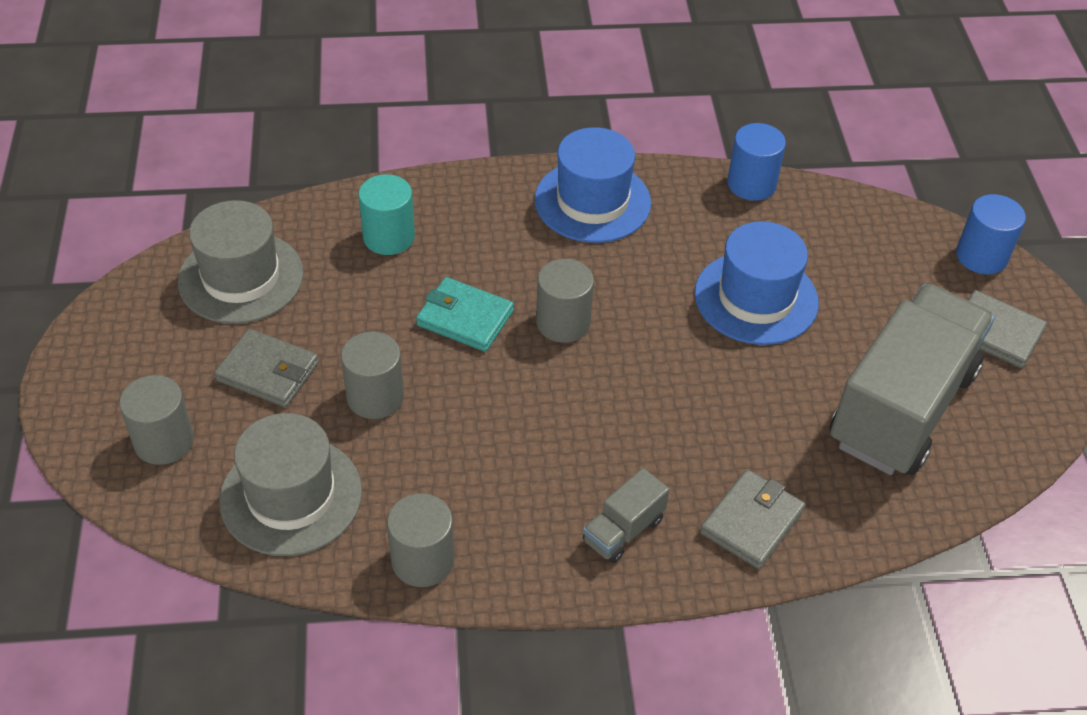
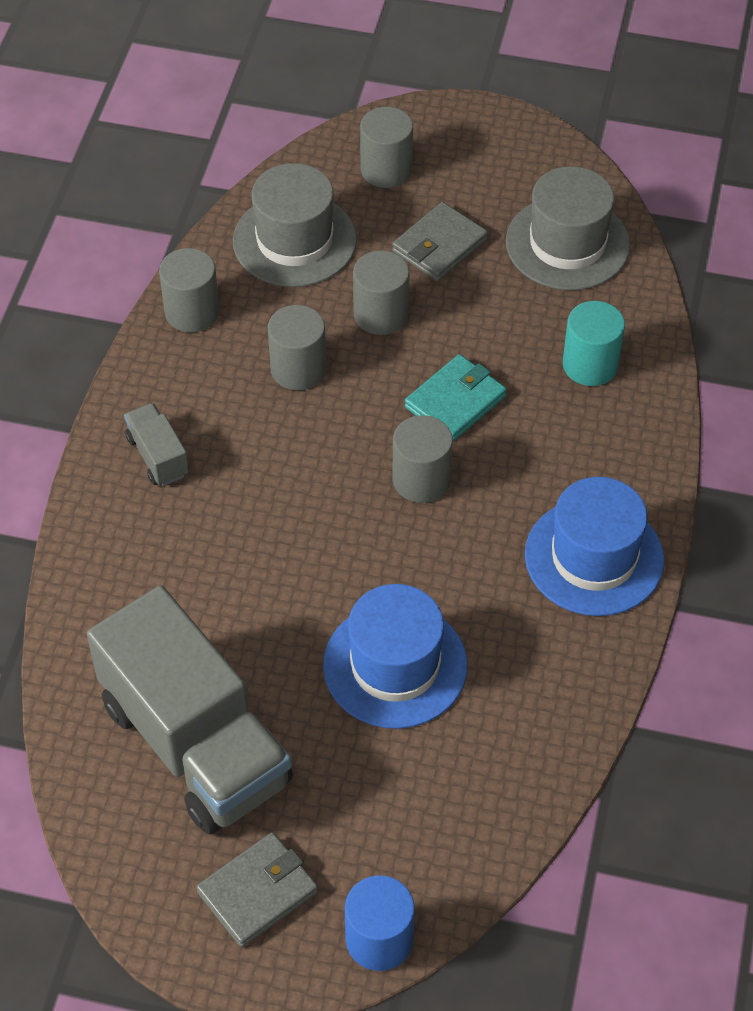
camera: 110 degrees right, 5 degrees up
(468, 445) = (298, 369): none -> grey cylinder
(751, 184) = (579, 730): blue cylinder -> none
(751, 522) = (122, 557): grey wallet -> none

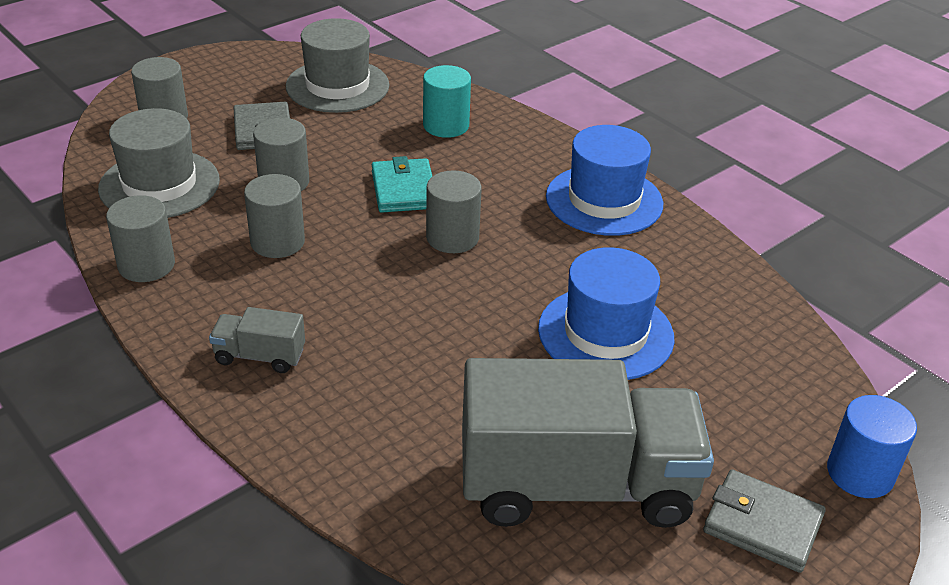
camera: 55 degrees left, 15 degrees down
(257, 892) = (762, 525): grey wallet -> grey wallet turned 60 degrees counterclockwise

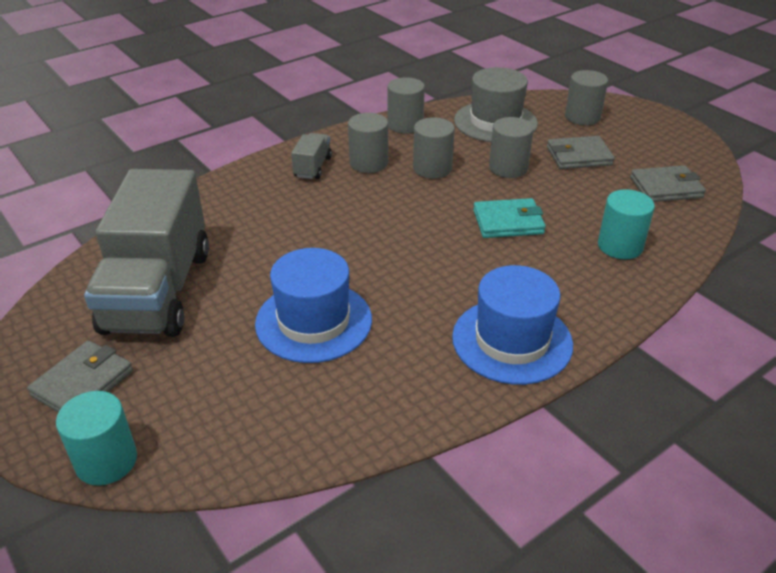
camera: 95 degrees right, 0 degrees up
(337, 86) = (666, 187): grey hat -> grey wallet
(452, 237) = (443, 245): grey cylinder -> grey cylinder (368, 163)
(860, 473) = (106, 461): blue cylinder -> turquoise cylinder

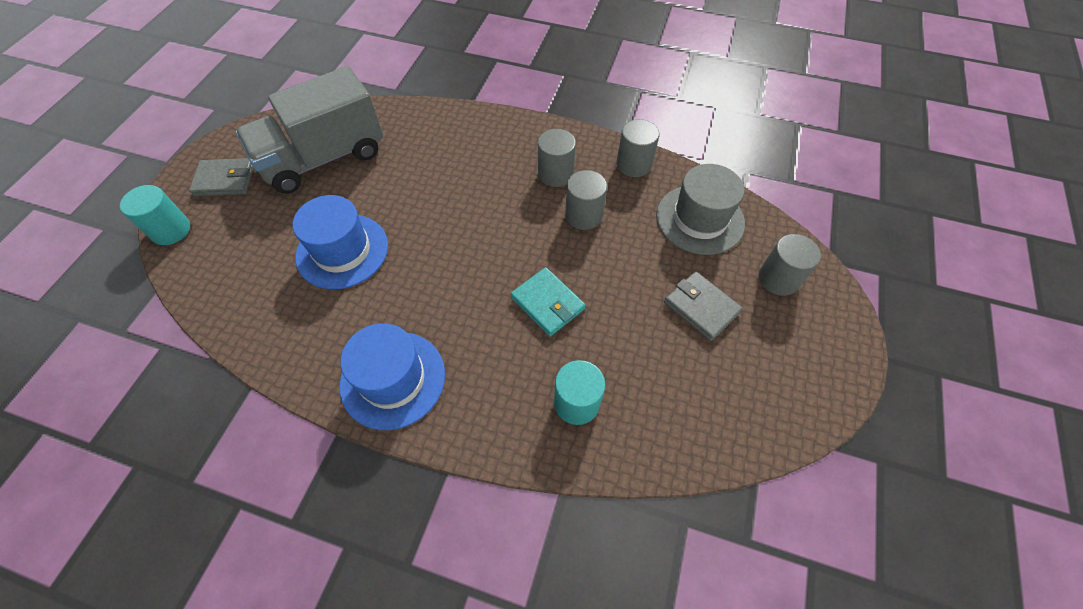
camera: 55 degrees right, 20 degrees up
(312, 167) = (521, 147): grey truck -> none
(508, 168) = (631, 264): grey cylinder -> none
(666, 187) = (710, 403): grey wallet -> none

